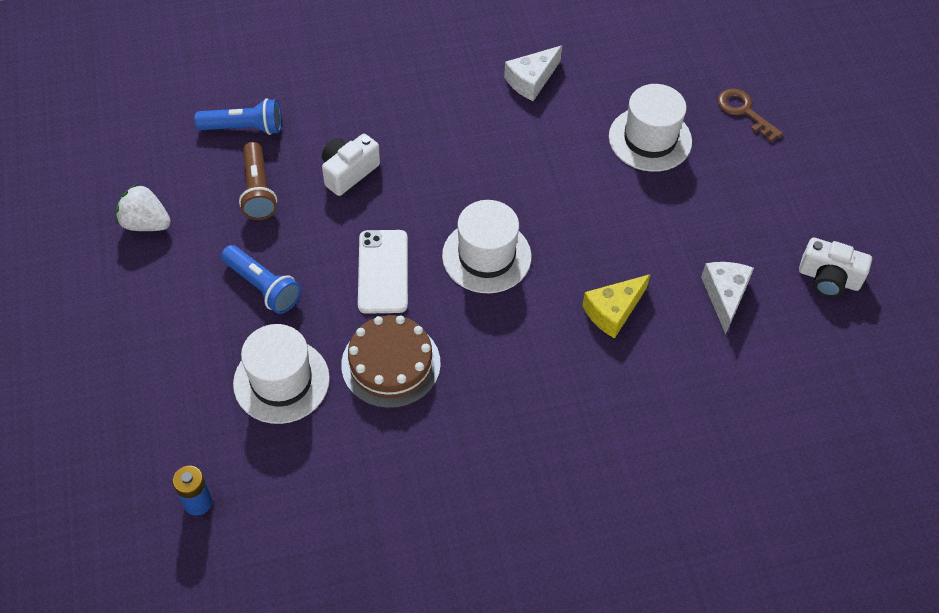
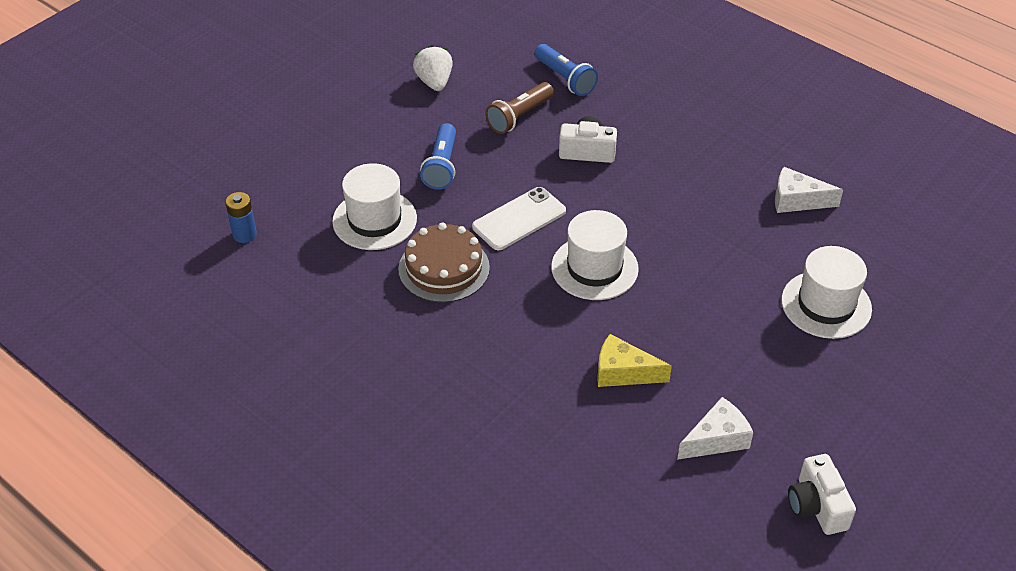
camera: 55 degrees right, 10 degrees down
(744, 112) = (935, 352): brown key -> none

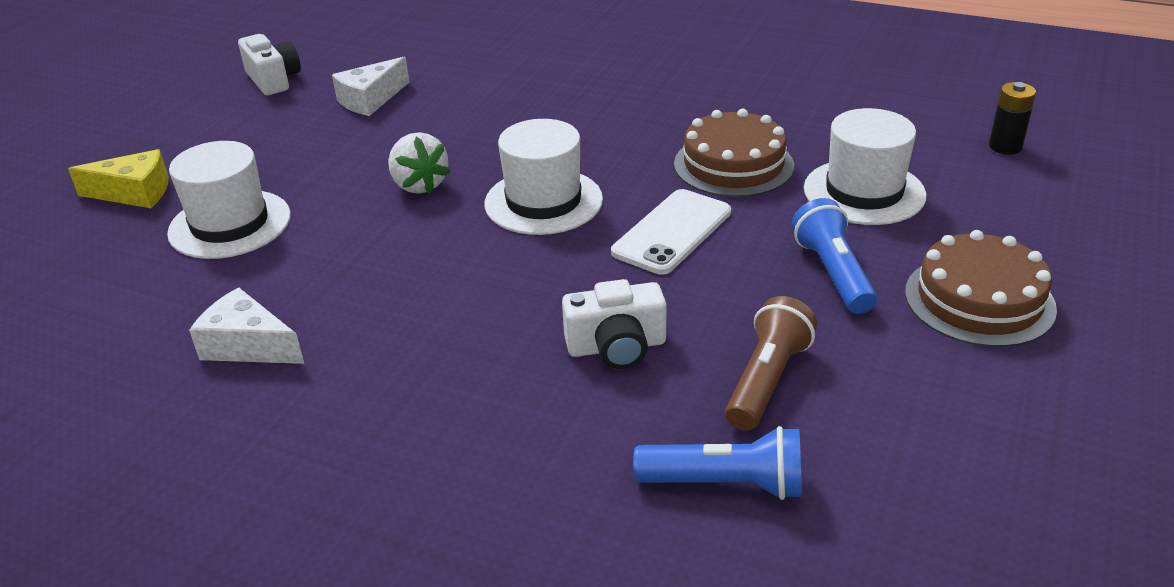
camera: 165 degrees right, 10 degrees down
(244, 234) = (1005, 147): blue battery -> black battery
(377, 132) = (979, 300): none -> brown cake
(434, 82) = (972, 411): white strawberry -> white strawberry (419, 185)
(565, 79) = (726, 483): blue flashlight -> blue flashlight turned 150 degrees clockwise
(623, 372) = (478, 124): yellow cheese -> yellow cheese (134, 193)
(797, 200) = (248, 345): white cheese -> white cheese turned 150 degrees counterclockwise

